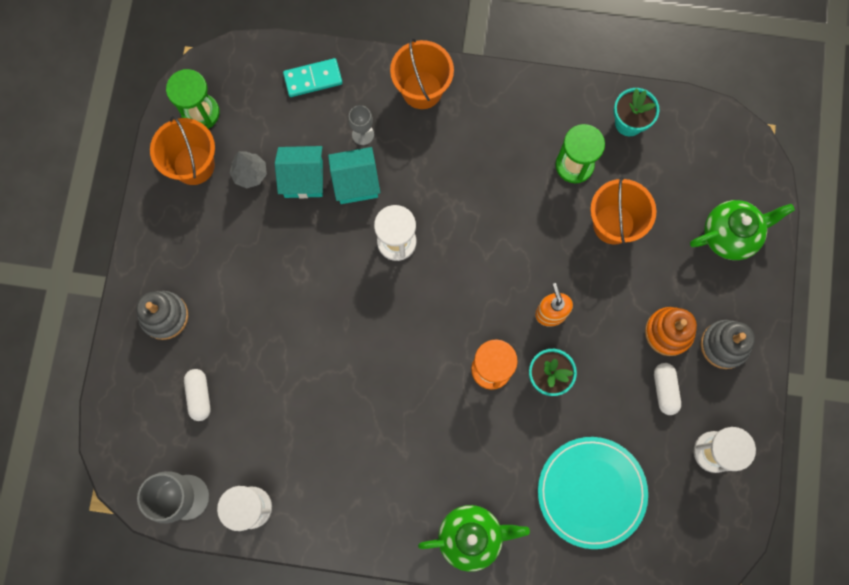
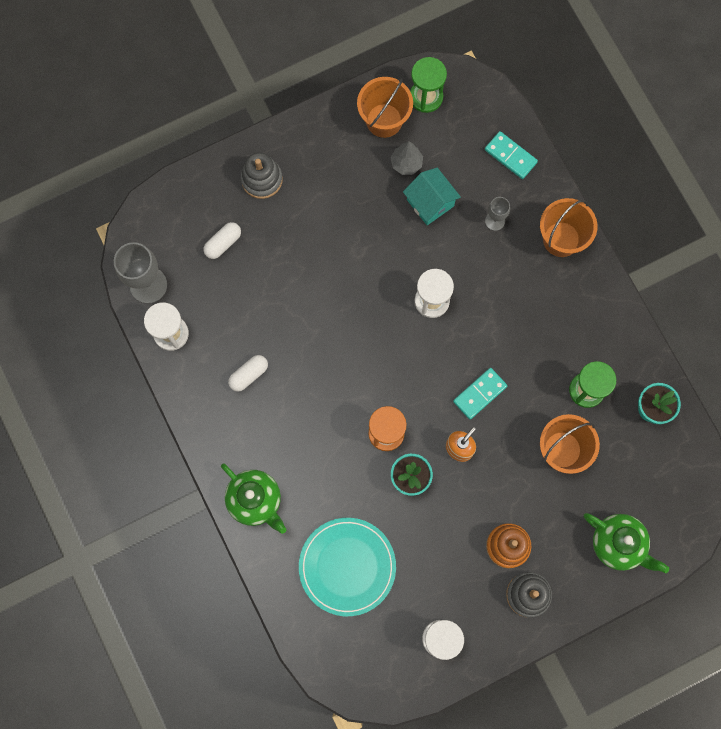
camera: 55 degrees right, 0 degrees up
(356, 183) = (455, 241): turquoise house -> none
(513, 260) = (480, 394): none -> turquoise domino
(664, 390) = (461, 571): white capsule -> white capsule (248, 375)

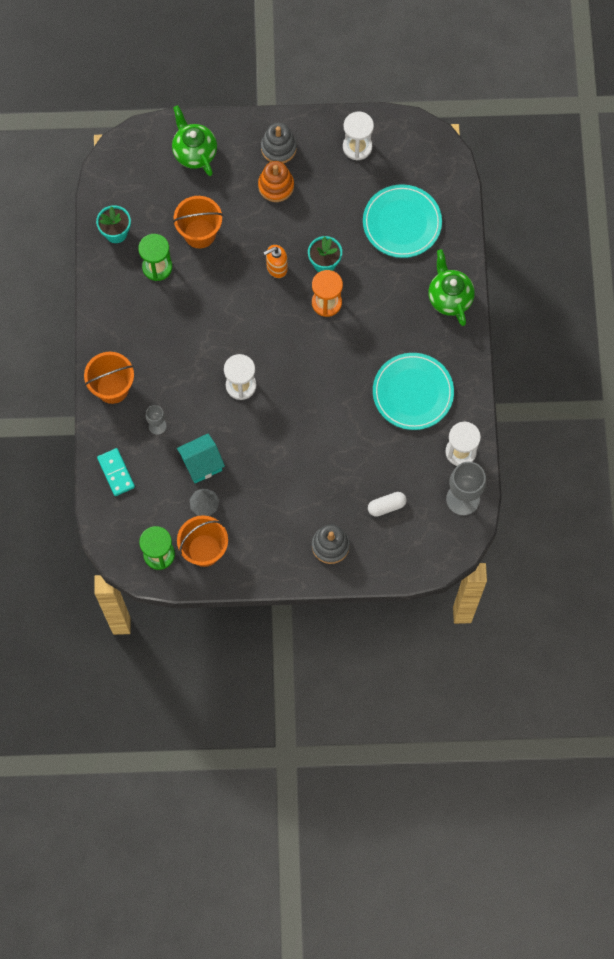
camera: 155 degrees left, 5 degrees down
(248, 375) = (413, 392): white capsule -> turquoise plate
(430, 203) = (202, 464): turquoise house -> turquoise house turned 75 degrees clockwise
(480, 394) = (240, 300): turquoise domino -> none

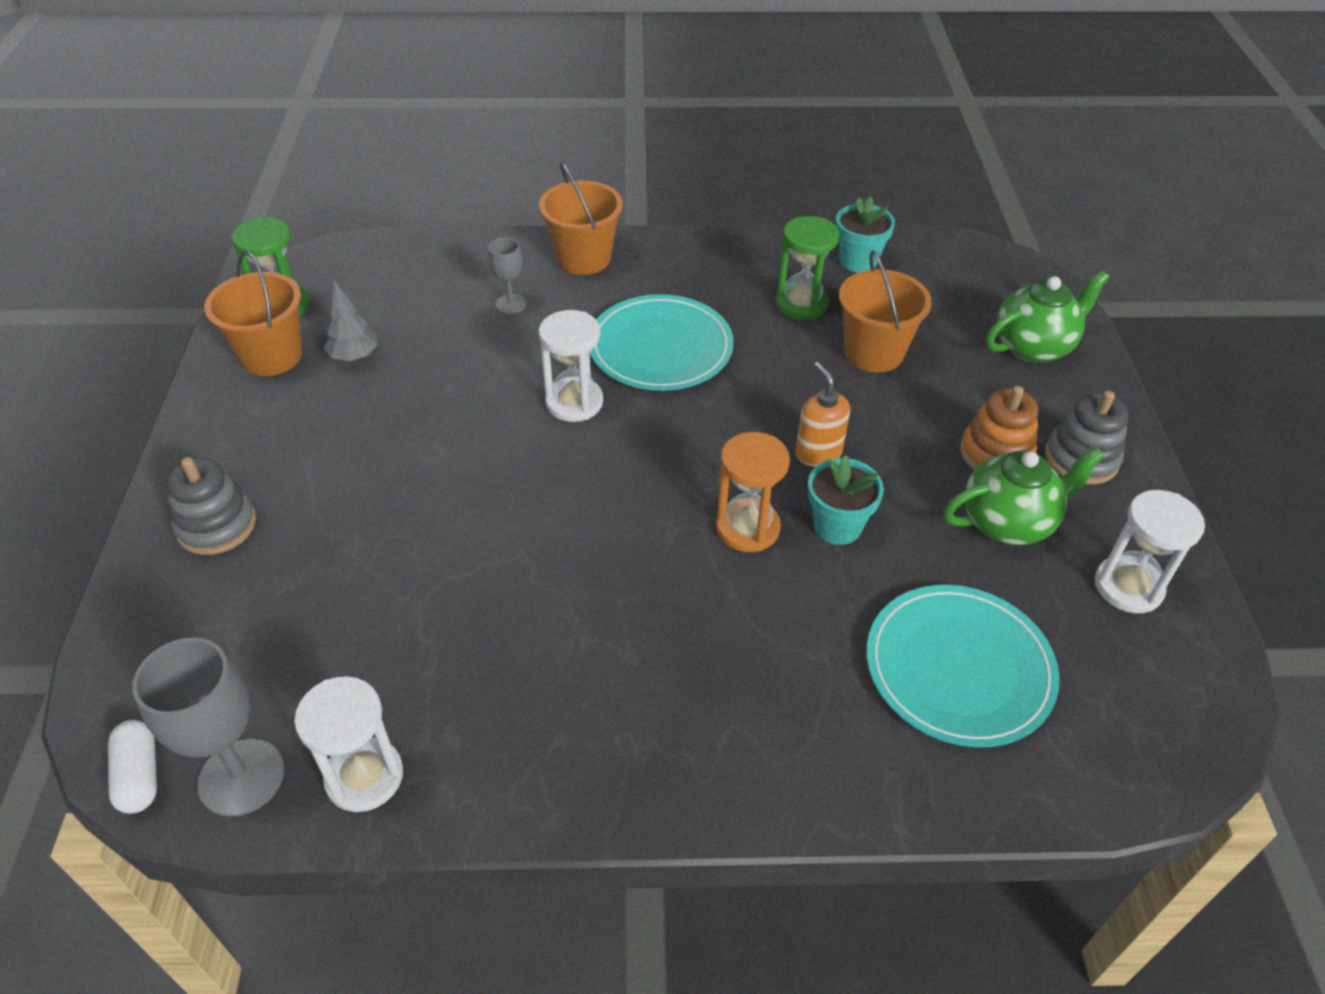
camera: 90 degrees right, 25 degrees down
(116, 473) = (437, 262): turquoise domino -> none
(202, 464) = (431, 353): turquoise house -> none
(386, 506) = (271, 622): white capsule -> white capsule (139, 775)
(413, 392) = (530, 679): turquoise plate -> turquoise plate (660, 348)
(449, 298) = (774, 765): green teapot -> green teapot (1008, 522)

